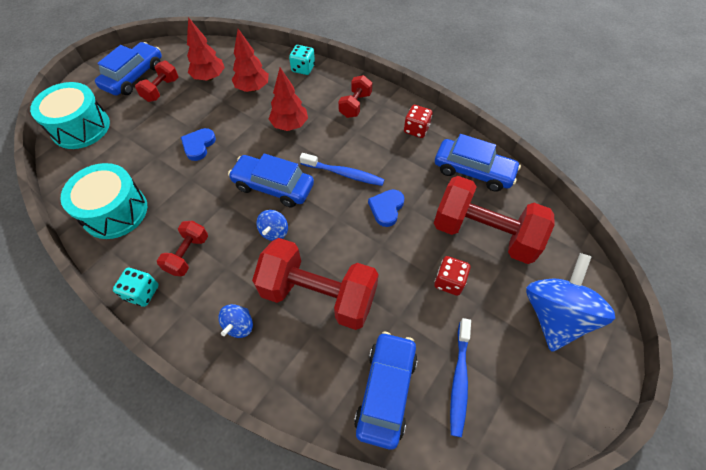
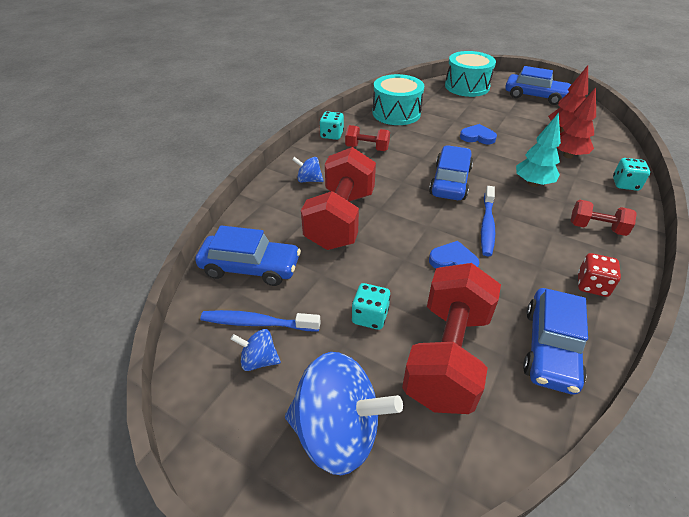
camera: 85 degrees right, 15 degrees down
(161, 90) = (529, 110): red dumbbell -> none
(274, 232) = (400, 188): blue spinning top -> blue spinning top (259, 360)
(290, 125) = (533, 183): red tree -> turquoise tree
(449, 281) = (370, 316): red dice -> turquoise dice

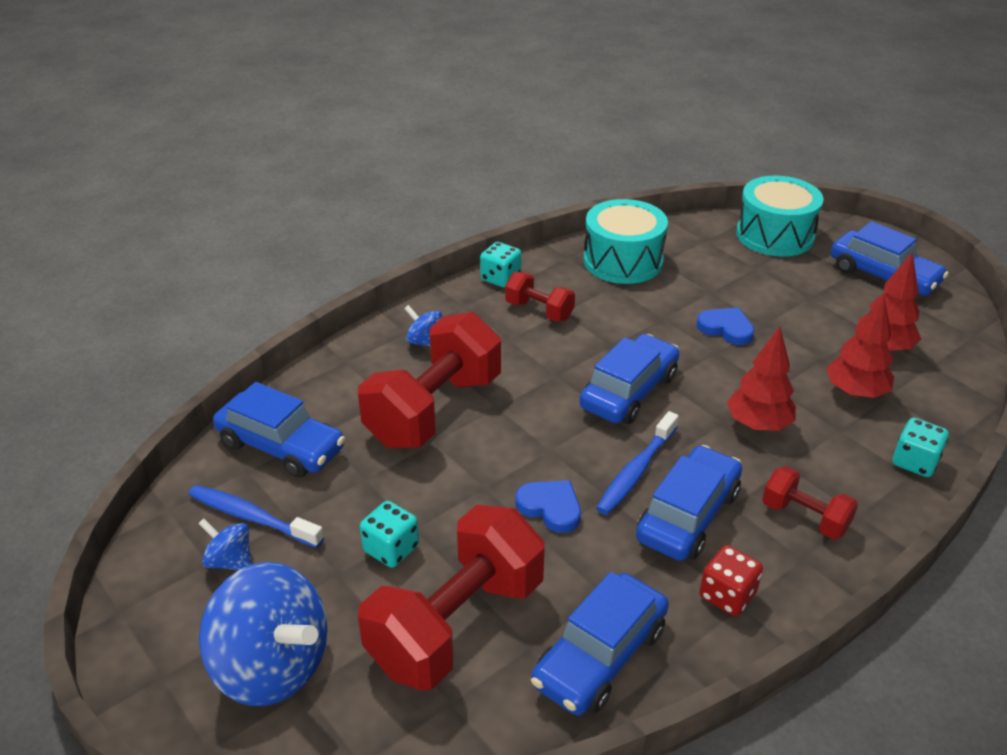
camera: 20 degrees right, 5 degrees down
(533, 183) = (758, 424): turquoise tree -> red tree
(535, 244) = (688, 515): none -> blue car

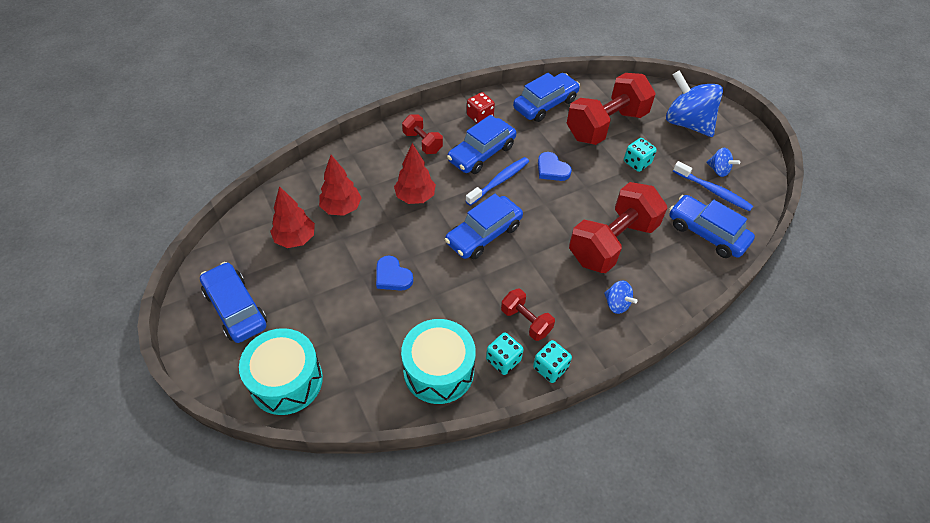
camera: 170 degrees left, 15 degrees up
(914, 462) = (343, 160): turquoise dice -> turquoise dice (503, 360)

